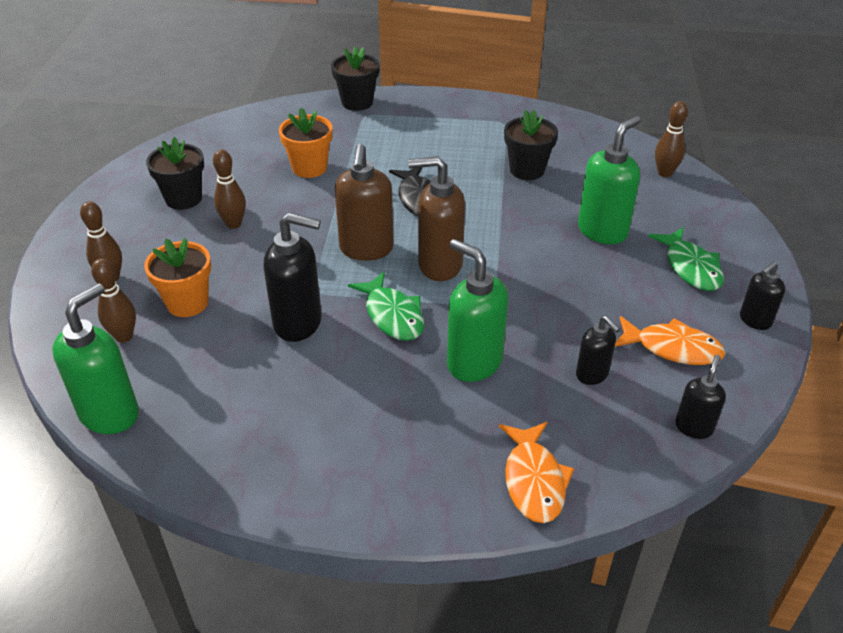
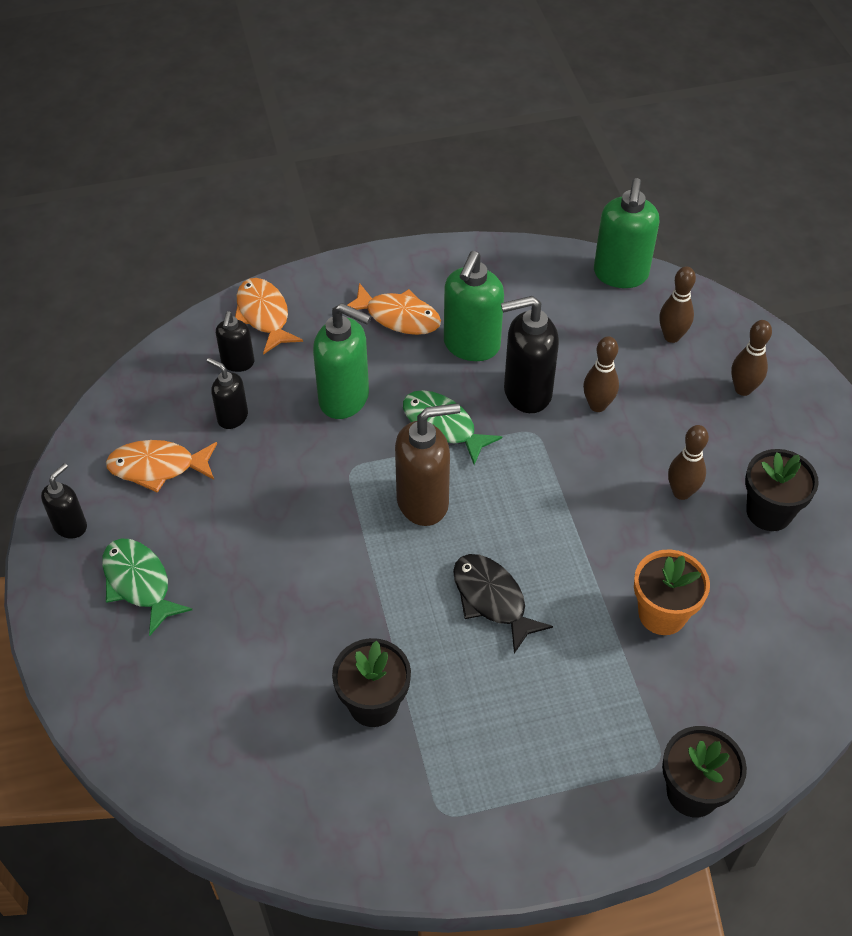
camera: 160 degrees right, 10 degrees up
(187, 303) = (646, 384): orange flower pot -> none
(366, 249) = (513, 500): brown soap dispenser -> none
(380, 434) = (398, 317): none -> orange fish
(602, 231) = (249, 613): green soap dispenser -> green soap dispenser (471, 346)
(664, 173) = (177, 761): brown bowling pin -> brown bowling pin (597, 405)
(694, 427) = (137, 392): black soap dispenser -> black soap dispenser (238, 363)

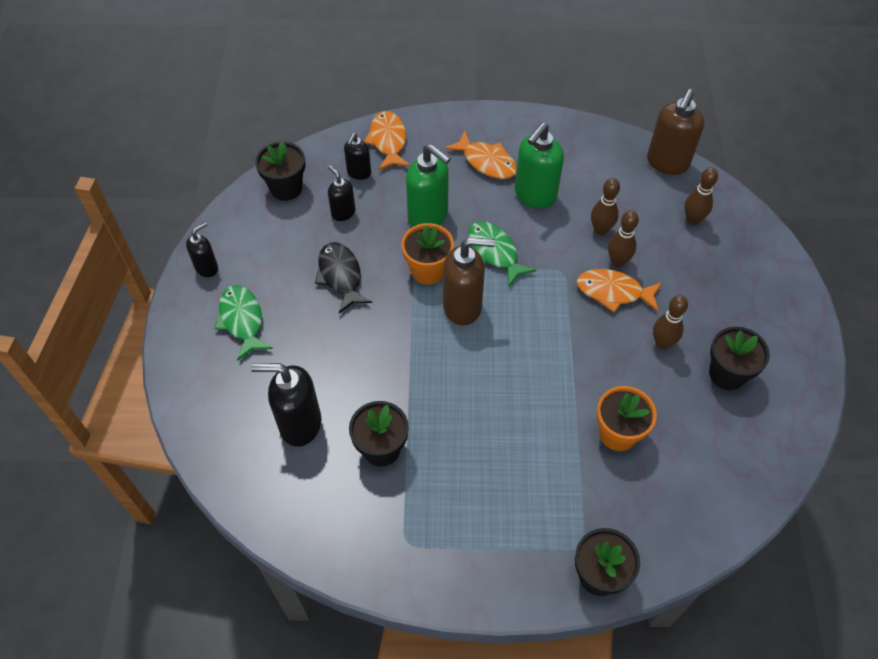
camera: 15 degrees right, 5 degrees up
(147, 402) = (286, 188): none -> black flower pot
(157, 467) = (279, 238): orange fish -> orange fish (613, 292)
(365, 467) = (428, 270): none -> orange flower pot
(492, 599) = (491, 392): black fish -> black fish (340, 276)
(526, 393) = (566, 240): black soap dispenser -> black soap dispenser (300, 424)
(620, 275) = (667, 163): green soap dispenser -> brown soap dispenser
(743, 389) = (736, 273): brown bowling pin -> brown bowling pin (600, 230)

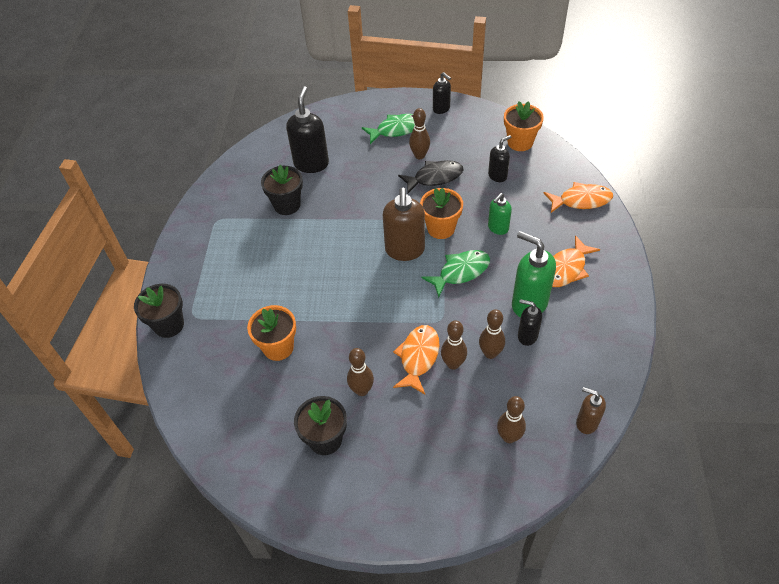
camera: 95 degrees right, 5 degrees down
(286, 188) = (520, 142): black flower pot -> orange flower pot
(298, 292) = (419, 155): none -> brown bowling pin
(359, 173) = (541, 183): black soap dispenser -> black soap dispenser (527, 336)
(428, 216) = (498, 228): green soap dispenser -> green soap dispenser, size x0.57
(667, 163) = (586, 423): brown soap dispenser -> brown soap dispenser, size x0.57

